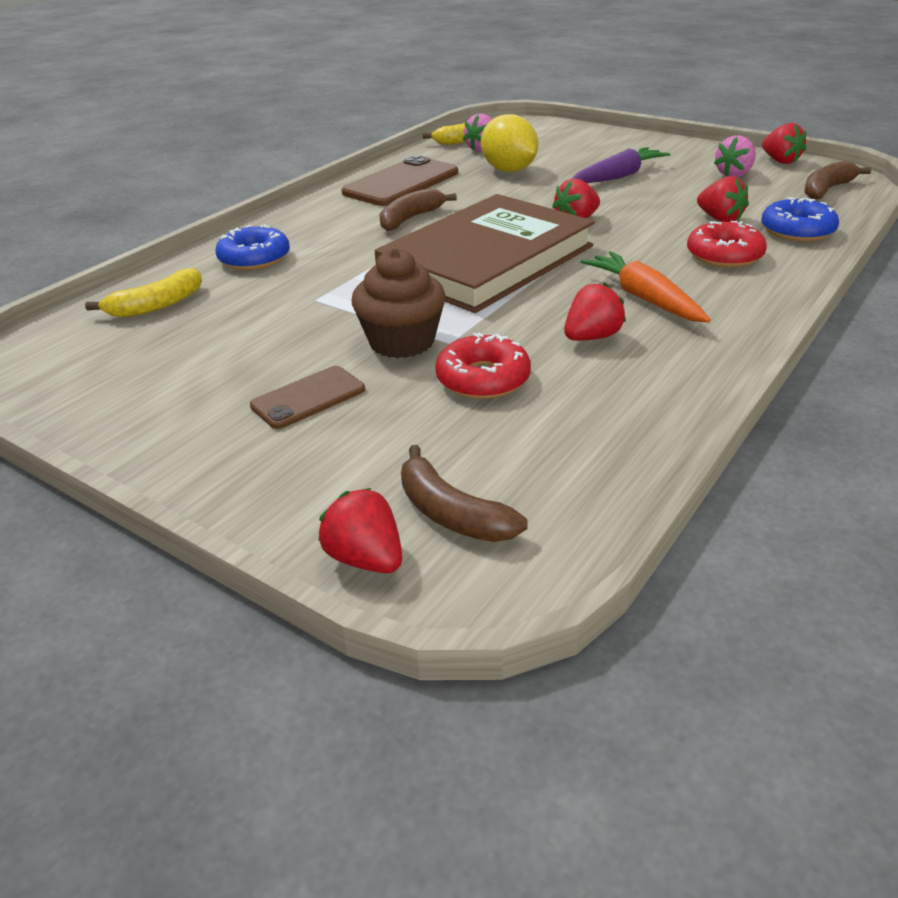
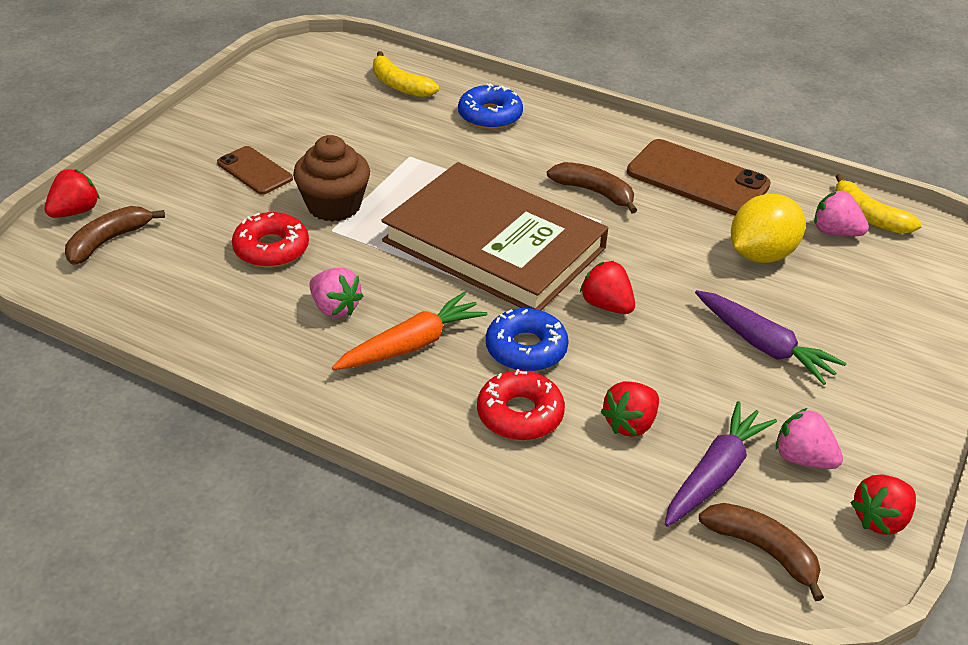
camera: 80 degrees right, 5 degrees up
(592, 337) = (335, 308): red strawberry -> pink strawberry
(761, 197) = (715, 474): none -> purple carrot
(797, 230) = (601, 490): blue donut -> blue donut (526, 349)

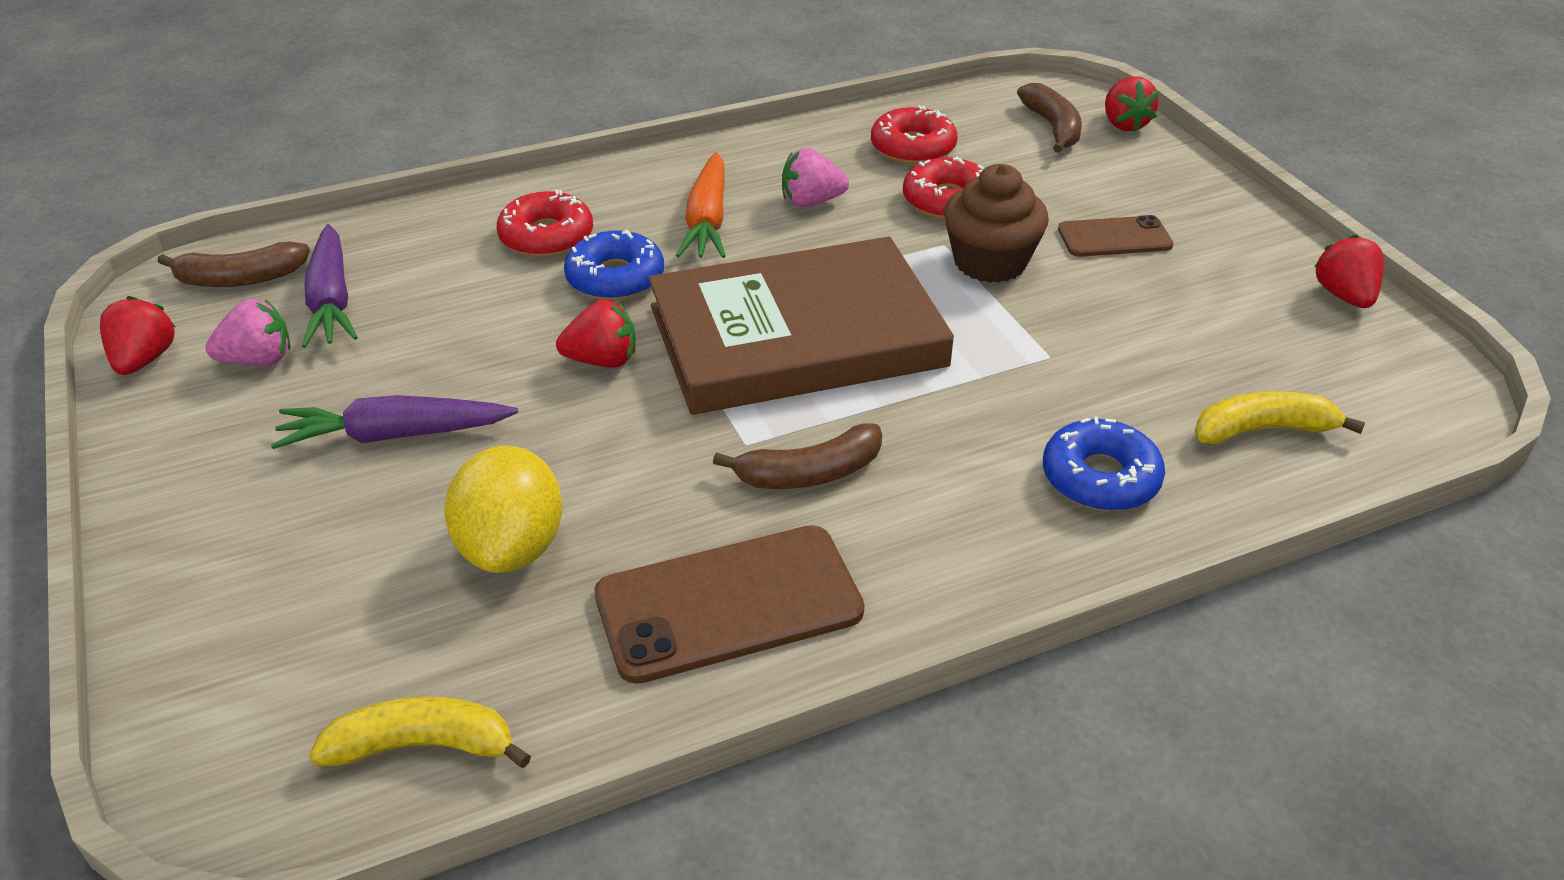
camera: 130 degrees right, 0 degrees up
(203, 294) = (913, 147): none -> red donut
(630, 424) = (448, 287): red strawberry -> red strawberry (1344, 296)
(835, 232) = (448, 668): pink strawberry -> none

